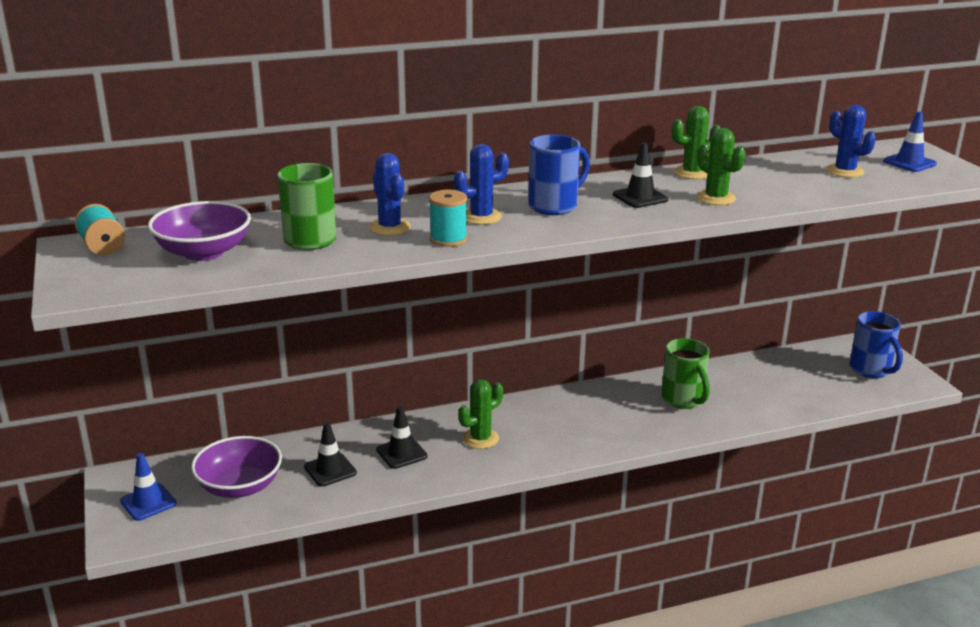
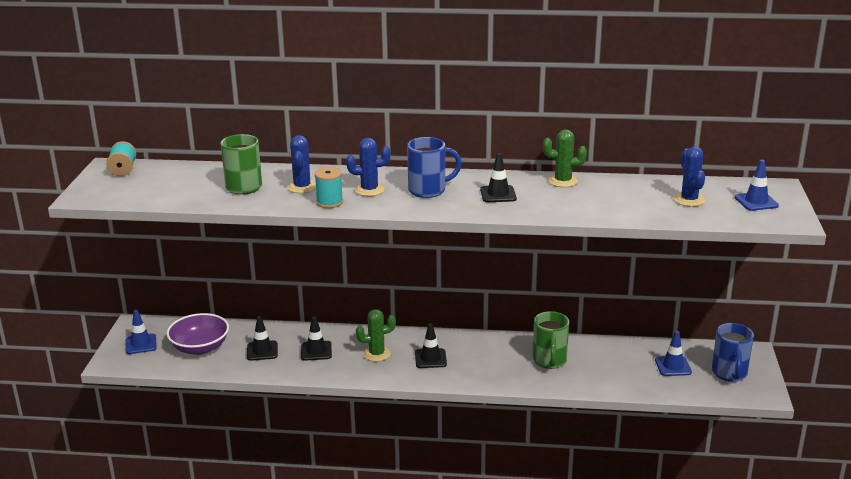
camera: 25 degrees right, 0 degrees up
(203, 252) = (174, 184): purple bowl -> none
(549, 429) = (430, 358): none -> black traffic cone
(716, 198) = (554, 205): green cactus -> none
(811, 375) = (673, 366): none -> blue traffic cone

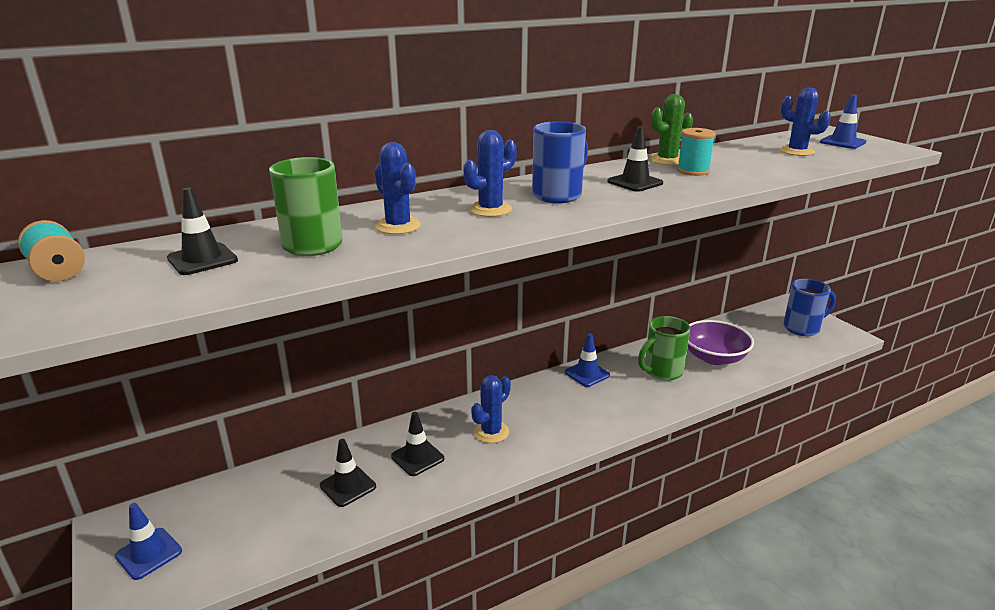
camera: 35 degrees left, 0 degrees up
(200, 347) = (252, 519): purple bowl -> purple bowl (714, 357)
(329, 202) = (466, 233): turquoise spool -> turquoise spool (693, 171)
(376, 354) = (491, 432): green cactus -> blue cactus
(430, 358) = (553, 414): black traffic cone -> black traffic cone (202, 259)
(549, 361) = (662, 372): green mug -> green mug turned 90 degrees clockwise
(673, 366) = (757, 338): blue traffic cone -> blue traffic cone (587, 374)
(729, 374) = (802, 328): blue mug -> blue mug turned 75 degrees counterclockwise

